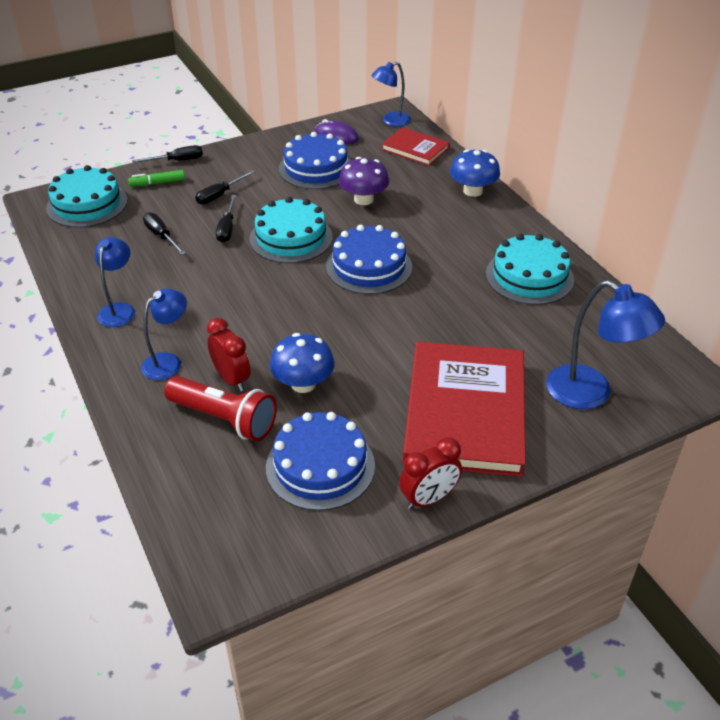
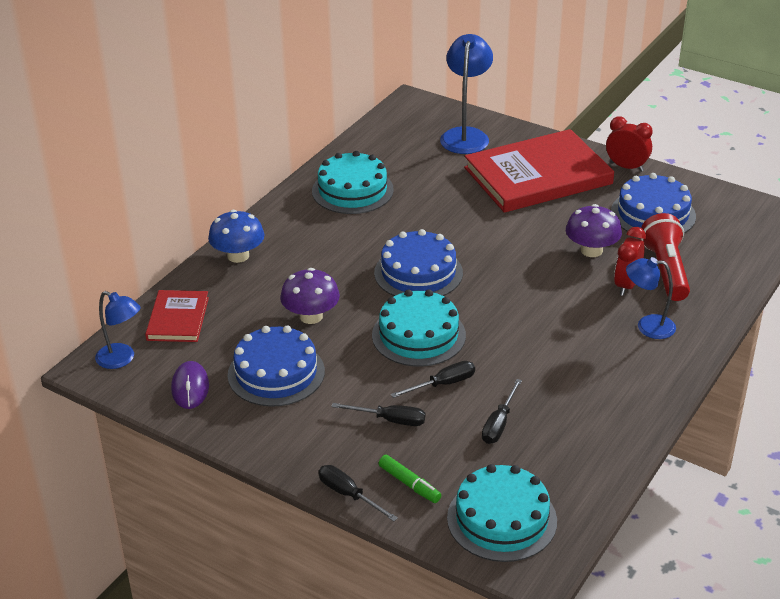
camera: 120 degrees left, 5 degrees down
(119, 309) = (625, 389): blue lamp -> none
(303, 384) = (591, 250): blue mushroom -> purple mushroom

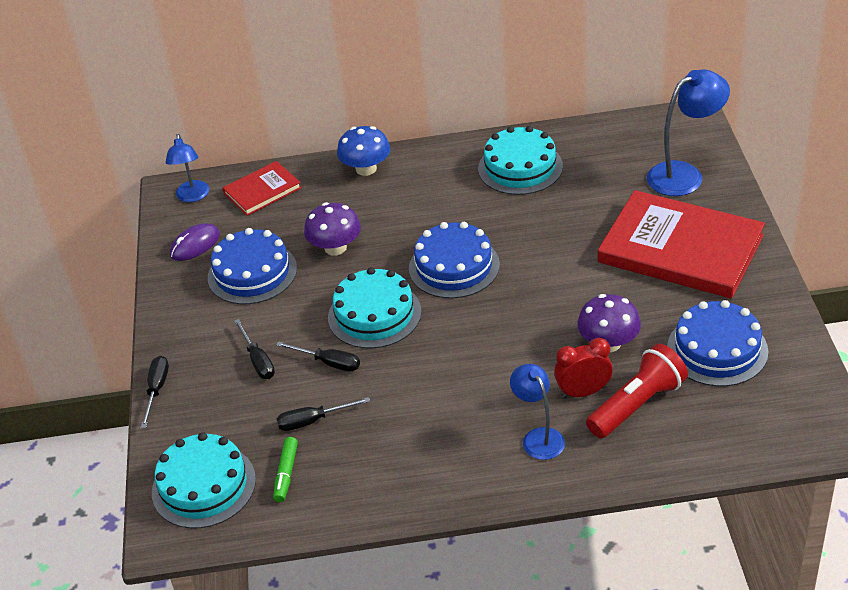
camera: 55 degrees right, 5 degrees up
(409, 484) = (197, 413): green marker -> green marker (286, 474)
(626, 167) = (772, 292): red clock -> none

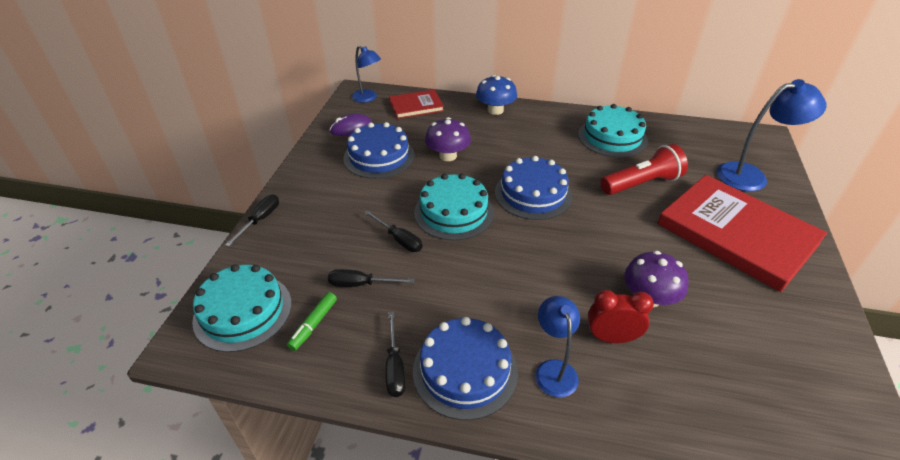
camera: 15 degrees right, 0 degrees up
(192, 196) = (368, 98): blue lamp -> blue lamp turned 60 degrees counterclockwise
(258, 361) = (346, 221): black screwdriver -> black screwdriver (395, 367)
(637, 405) = (663, 369): red flashlight -> red flashlight (642, 183)
(717, 349) = (758, 338): blue cake -> blue cake (465, 371)

